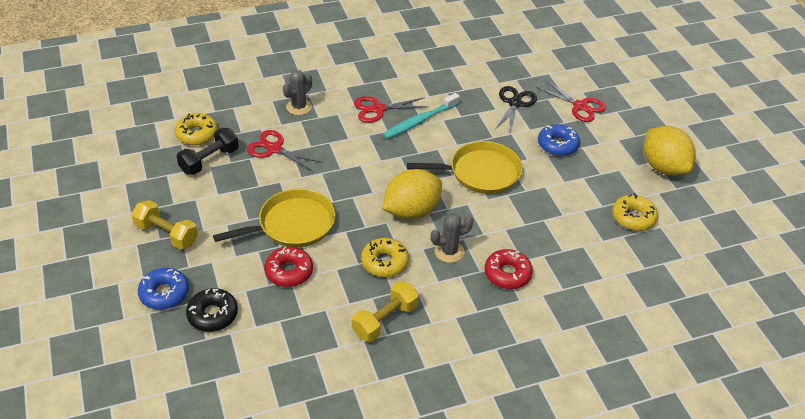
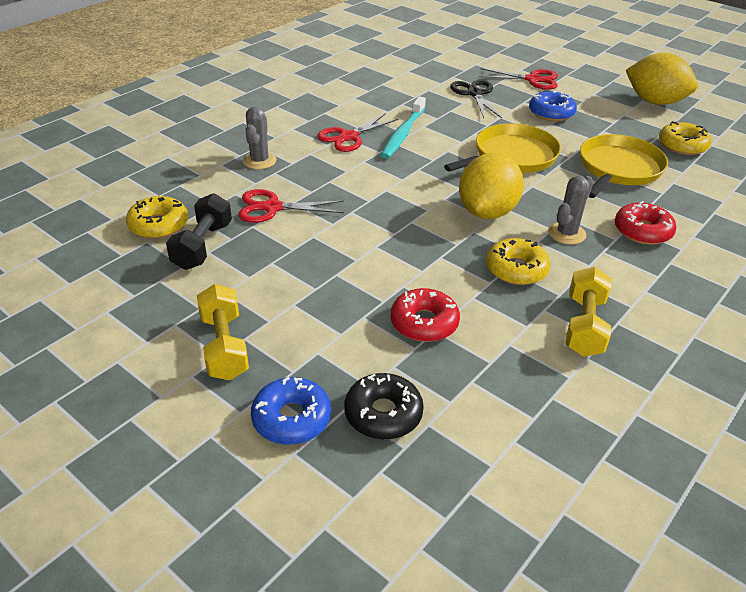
camera: 30 degrees left, 5 degrees down
(166, 234) = (224, 346): yellow dumbbell -> yellow dumbbell turned 75 degrees clockwise
(292, 224) = (374, 273): yellow pan -> yellow pan (618, 169)

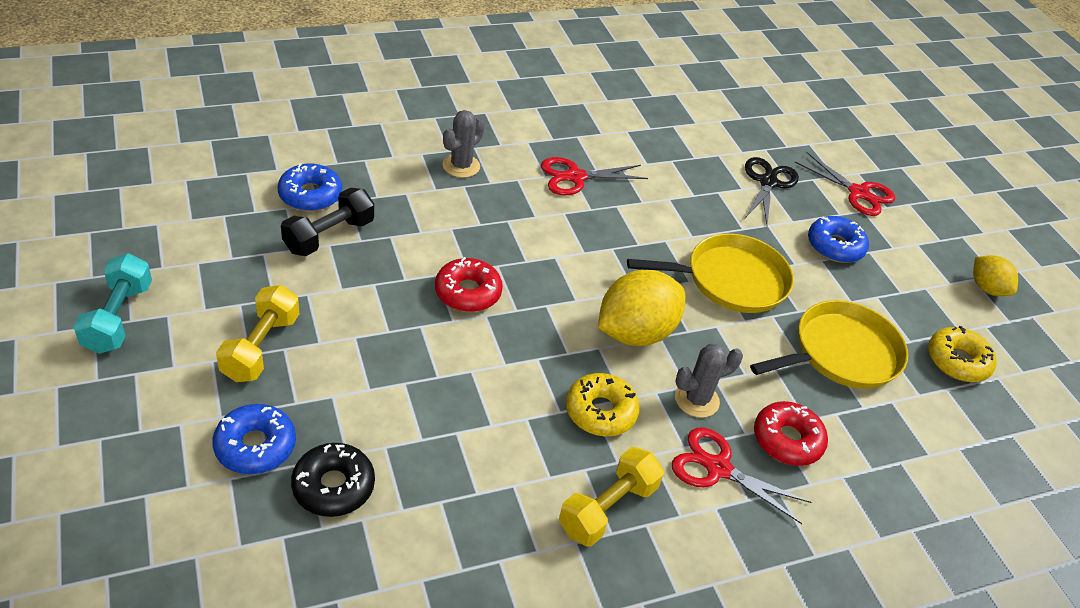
camera: 25 degrees right, 5 degrees up
(72, 384) = (118, 318): none -> turquoise dumbbell
(158, 225) = (310, 195): yellow donut -> blue donut
(272, 208) = (426, 225): red scissors -> red scissors (717, 468)
(403, 134) = (636, 198): turquoise toothbrush -> none
(424, 323) = (454, 419): red donut -> red donut (468, 292)
(655, 102) = (986, 288): yellow lemon -> yellow lemon, size x0.57

